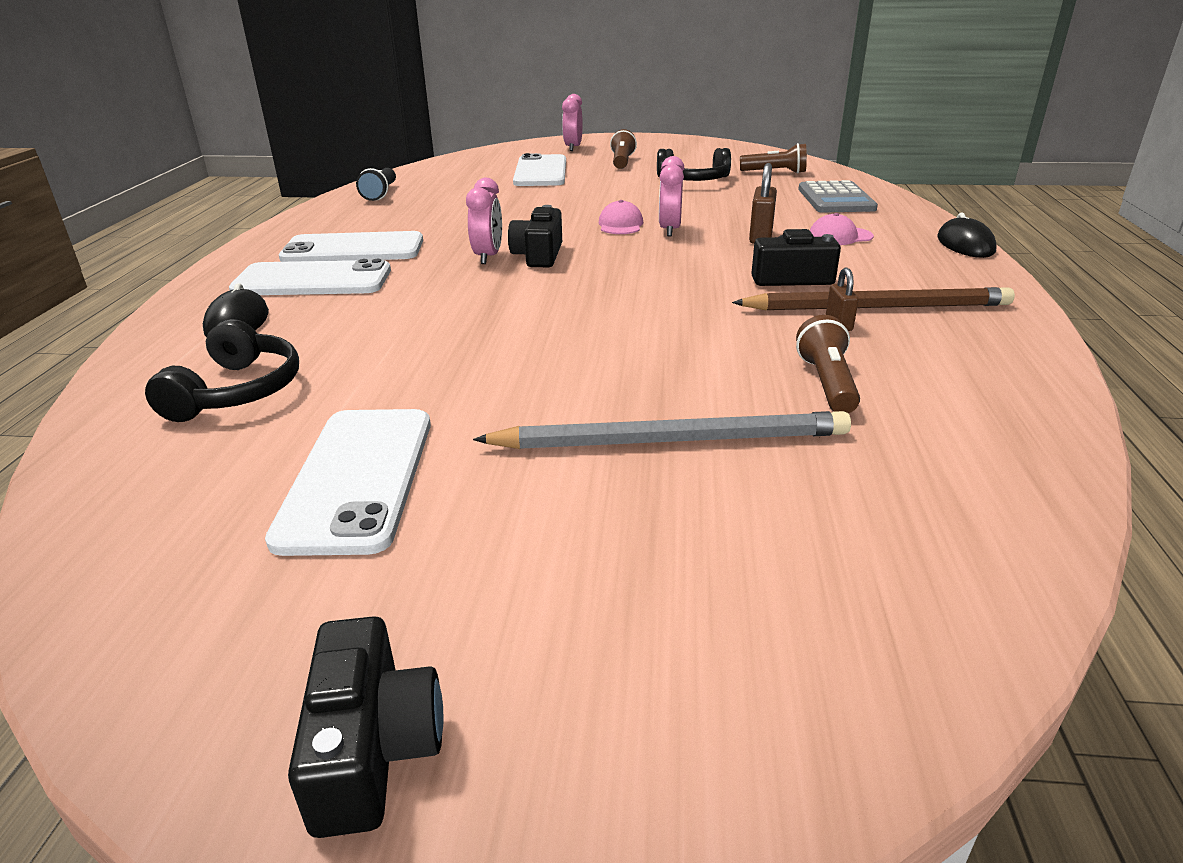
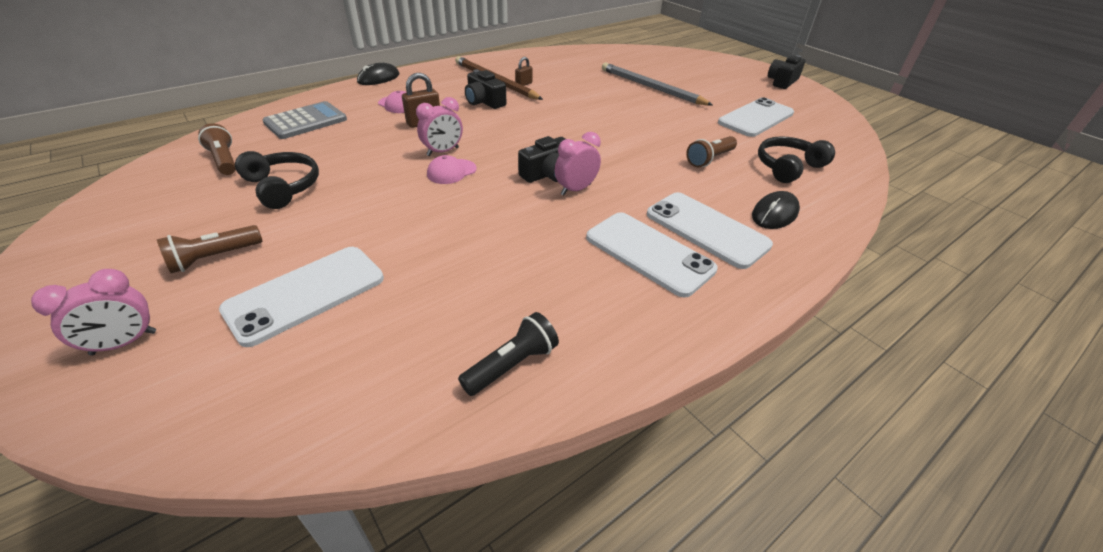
camera: 135 degrees left, 10 degrees up
(826, 383) = (577, 77): brown flashlight -> brown flashlight (710, 159)

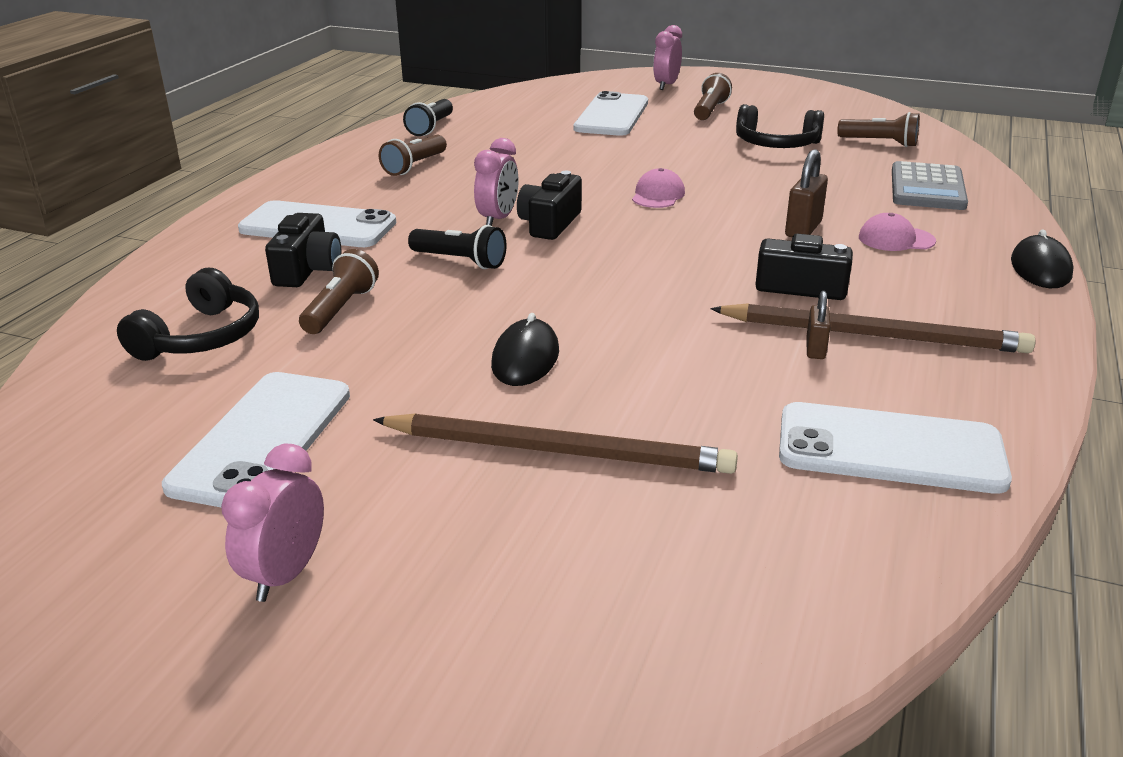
camera: 150 degrees right, 10 degrees down
(443, 152) = (707, 208): pink clock -> pink clock (285, 574)
(587, 282) = (415, 166): none -> brown flashlight
(626, 166) = (460, 261): none -> black flashlight
(649, 253) = (372, 194): white phone -> white phone (890, 449)
(651, 87) = (558, 451): grey pencil -> brown pencil
(774, 213) = (231, 264): black mouse -> black mouse (525, 358)
(782, 82) = (168, 668): black camera -> black camera (307, 270)

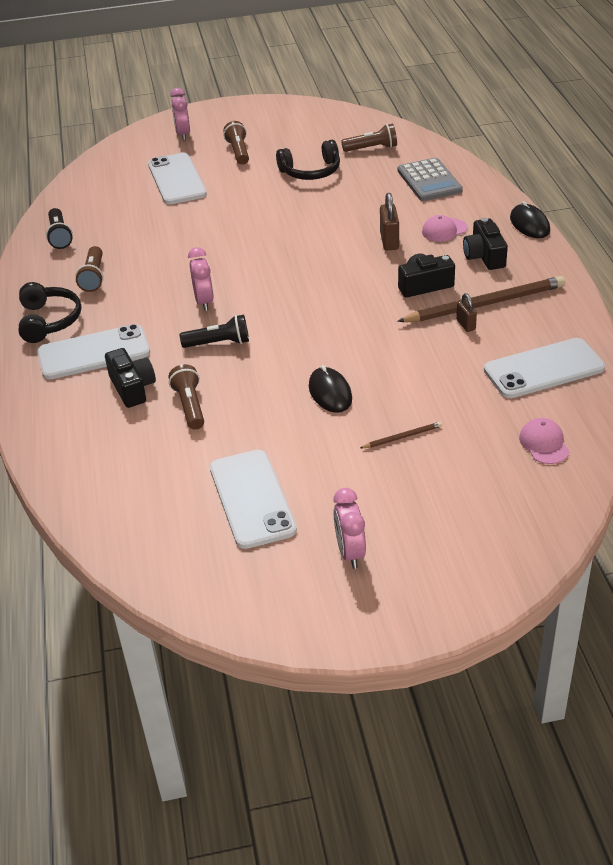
camera: 30 degrees left, 10 degrees up
(201, 337) = (131, 459): black headphones -> black headphones (48, 321)
(550, 224) = (240, 293): black camera -> black camera (484, 256)
(558, 451) = (402, 437): brown pencil -> brown pencil, size x0.43
(658, 195) = (281, 244): pink cap -> pink cap (544, 443)

